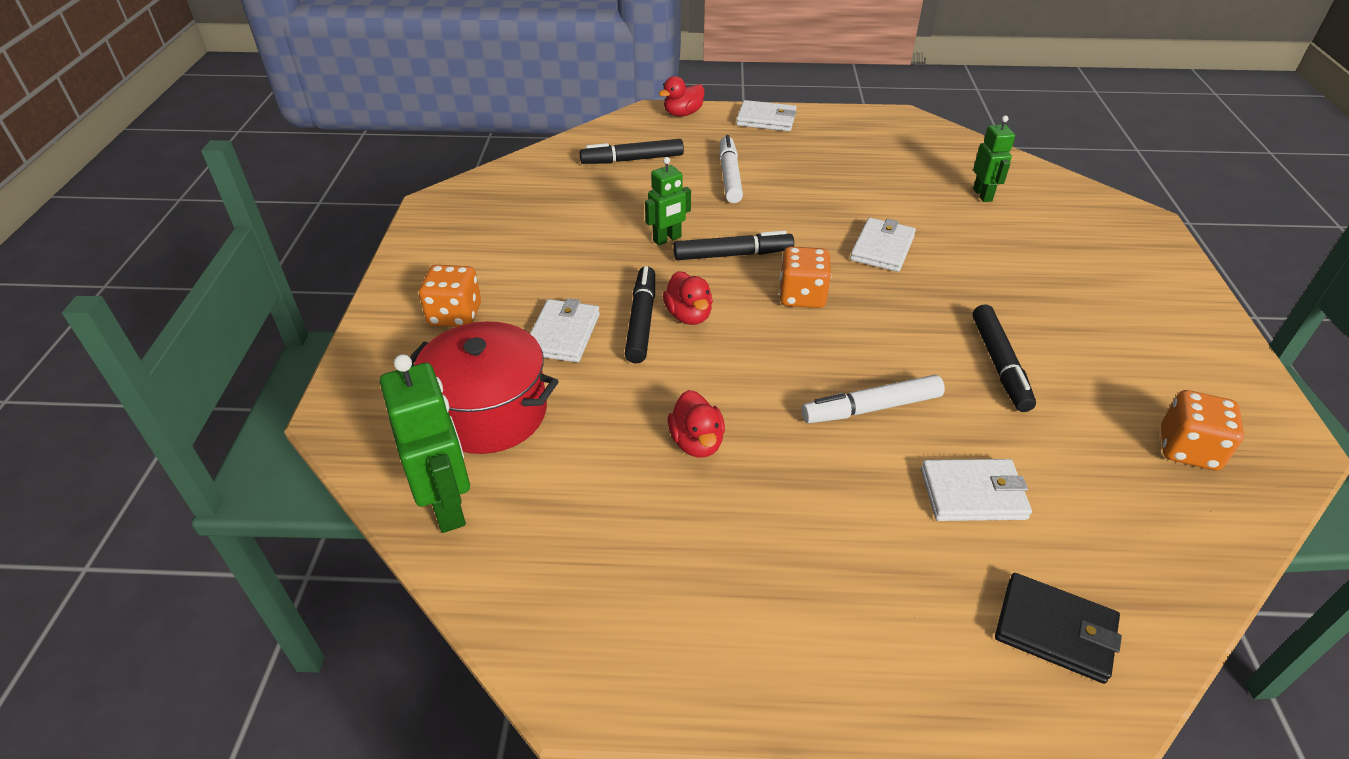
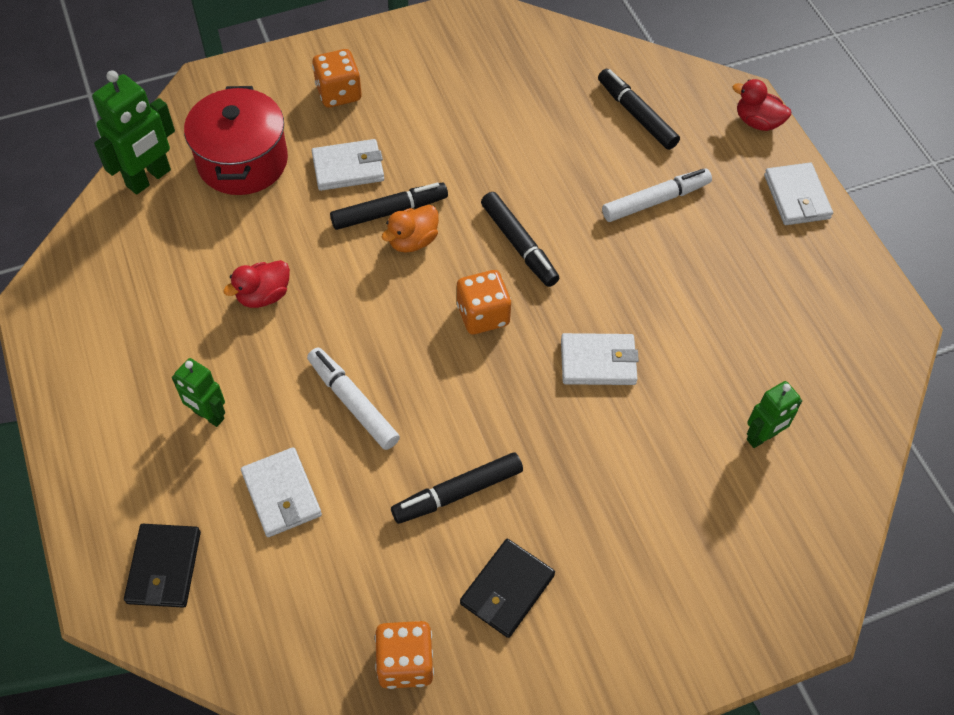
camera: 65 degrees right, 15 degrees up
(667, 239) = (516, 189): green robot -> green robot (208, 415)
(688, 315) = (412, 241): red duck -> orange duck
(1110, 362) = (507, 589): none -> black wallet

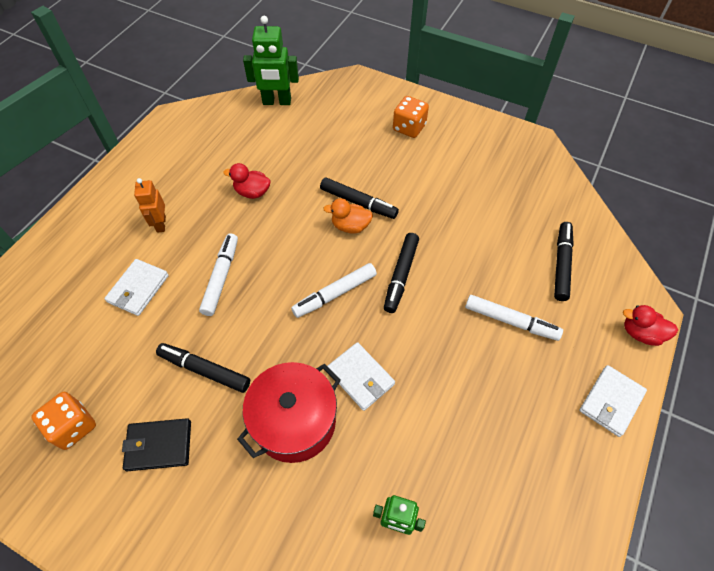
camera: 50 degrees right, 0 degrees up
(164, 567) = (58, 272): black wallet -> none
(208, 415) = (161, 224): green robot -> orange robot
(242, 161) = (324, 125): red pot -> red pot (294, 421)
(348, 168) = (367, 166): white wallet -> none
(483, 315) = (335, 294): orange dice -> white marker
(757, 122) = (641, 333): red duck -> red duck turned 60 degrees counterclockwise

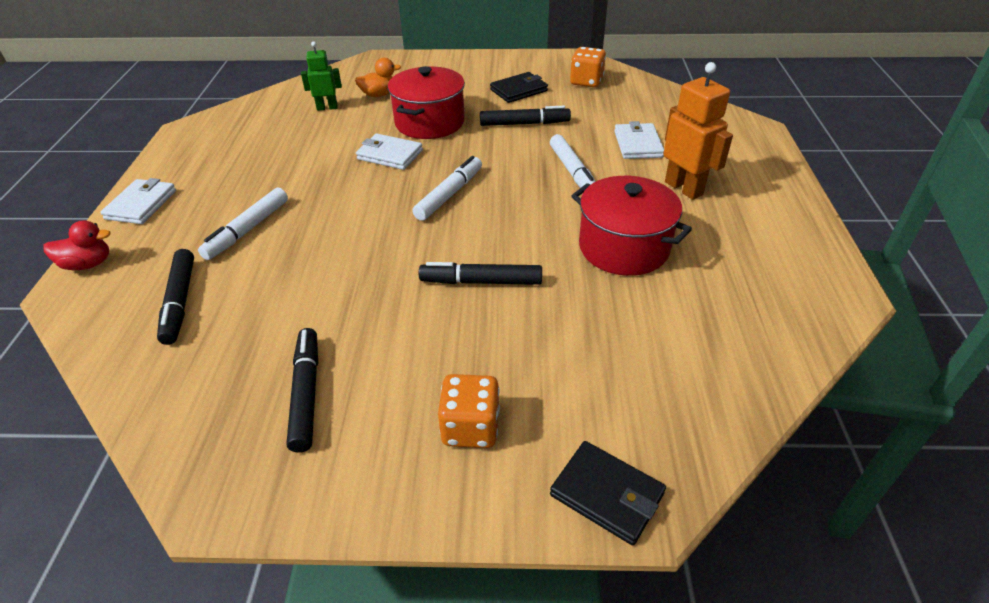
camera: 155 degrees right, 15 degrees down
(161, 224) = (684, 188): orange robot -> orange robot, size x1.60
(252, 192) = (623, 247): red duck -> red pot
(277, 102) = (733, 385): green robot -> none
(350, 226) = (473, 254): orange duck -> orange duck (379, 94)
(367, 86) = (607, 494): none -> black wallet
(401, 275) = (386, 229): black marker -> black marker (306, 393)
(511, 321) = (247, 230): white marker -> white marker turned 60 degrees counterclockwise

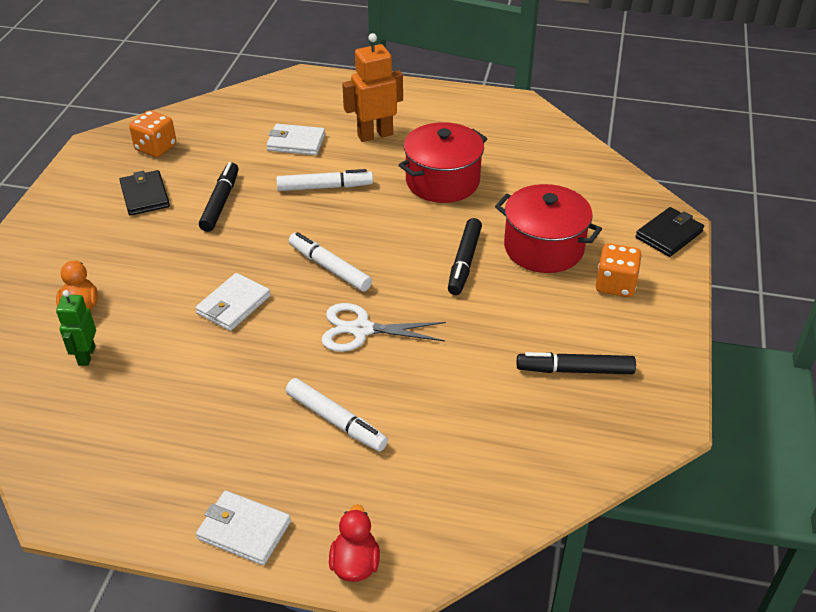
camera: 80 degrees left, 0 degrees up
(180, 302) = (443, 467): black marker -> none
(364, 226) = (361, 329): none -> white scissors
(429, 122) = (178, 269): red pot -> red pot (543, 248)

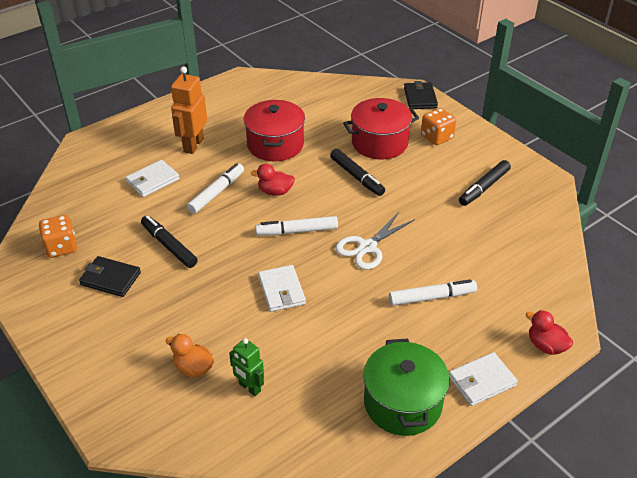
camera: 50 degrees left, 0 degrees up
(156, 479) = (402, 403): none -> green pot
(371, 221) = (275, 192): none -> red duck

